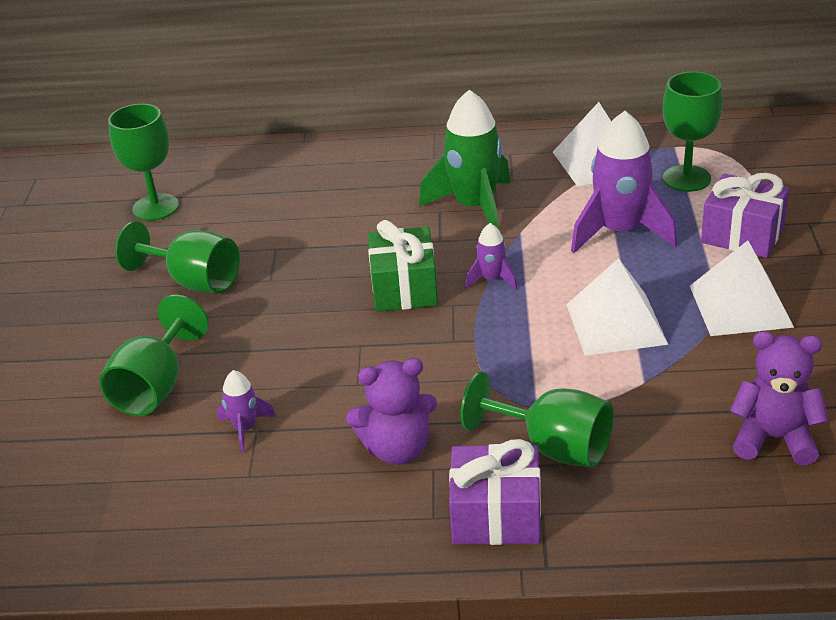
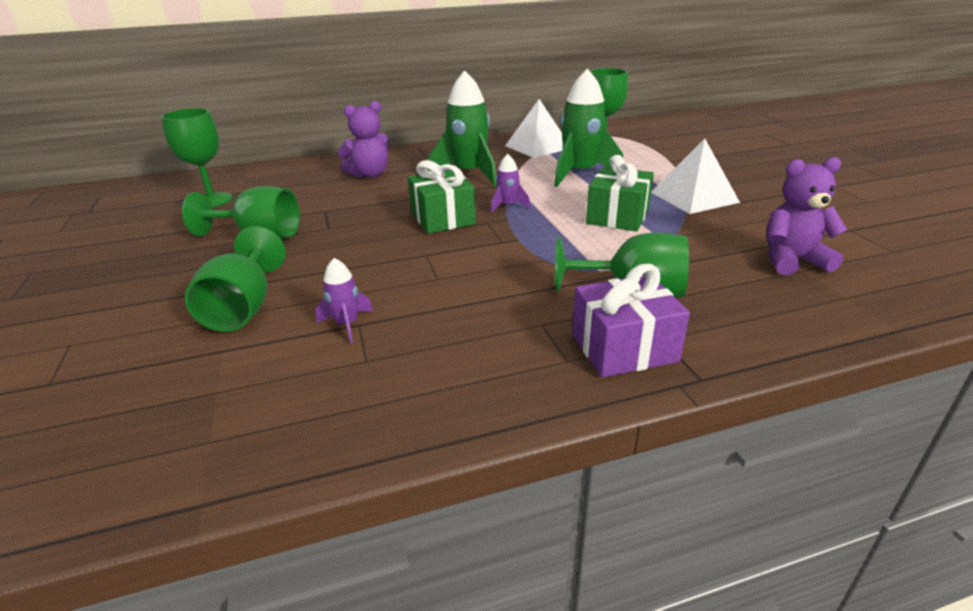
camera: 20 degrees left, 5 degrees down
(397, 449) = (500, 315): purple teddy bear -> purple teddy bear (370, 174)
(616, 324) = (618, 216): white pyramid -> green gift
(620, 232) = (580, 174): purple rocket -> green rocket
(742, 234) = (661, 166): purple gift -> none

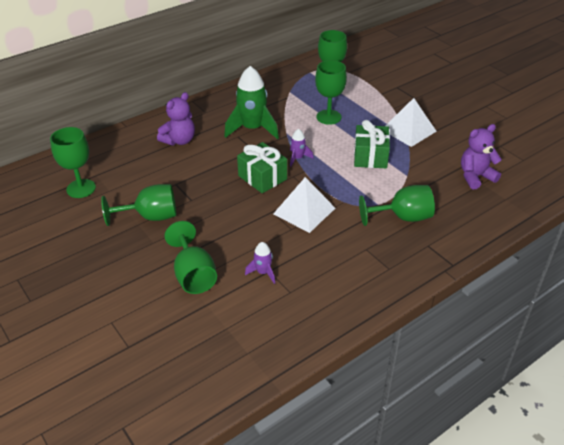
camera: 20 degrees left, 10 degrees up
(538, 147) = (284, 89): white pyramid -> white pyramid (304, 211)
(580, 174) = (328, 117): green rocket -> green goblet
(624, 347) = (412, 255): purple gift -> none

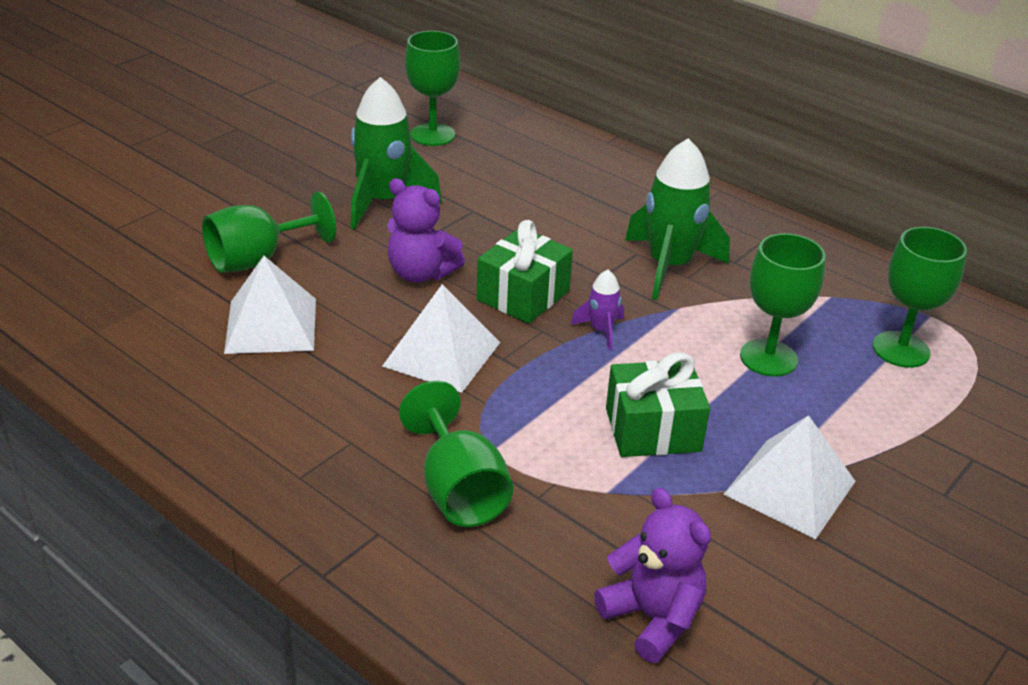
camera: 75 degrees right, 5 degrees down
(150, 217) = (384, 201): green goblet -> green rocket
(179, 140) = (592, 196): purple teddy bear -> purple teddy bear (421, 273)
(263, 272) = (271, 325): purple rocket -> white pyramid

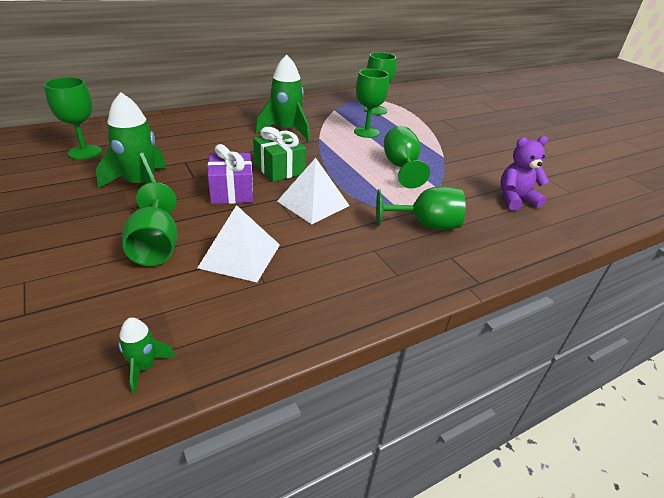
camera: 70 degrees left, 0 degrees up
(64, 321) = (144, 367): none -> green rocket
(421, 273) = (232, 191): purple teddy bear -> purple gift
(601, 330) = (323, 158): purple rocket -> none
(653, 429) = (401, 167): green gift -> green goblet
(790, 487) = (447, 152): white pyramid -> none

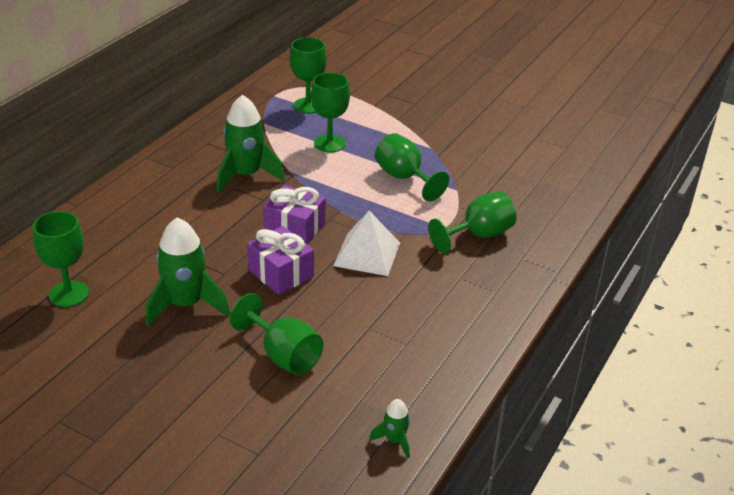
camera: 30 degrees left, 0 degrees up
(240, 256) = (362, 331): white pyramid -> none
(279, 169) = (294, 228): green gift -> purple gift
(515, 199) = (528, 175): purple teddy bear -> none

